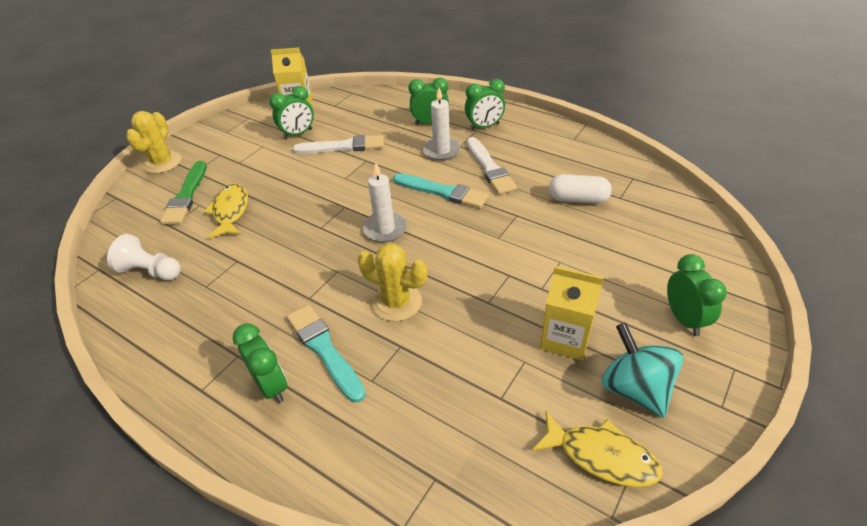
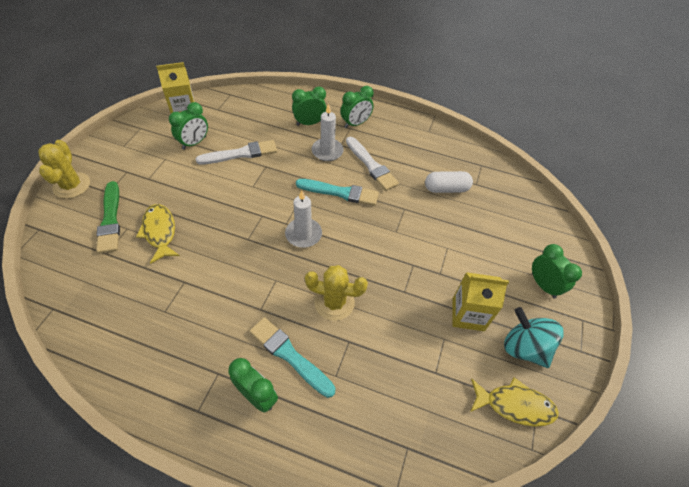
camera: 20 degrees left, 10 degrees up
(150, 271) = (106, 304): white pawn -> none

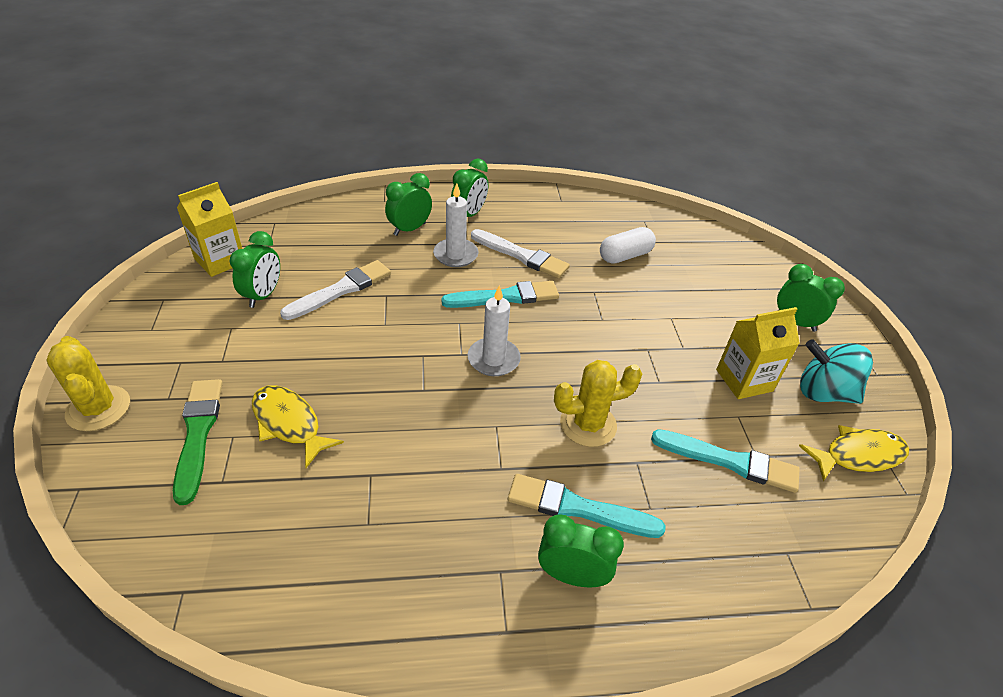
camera: 25 degrees left, 10 degrees down
(110, 220) = (198, 434): green brush -> green brush turned 150 degrees counterclockwise
(413, 368) = (729, 461): none -> turquoise brush

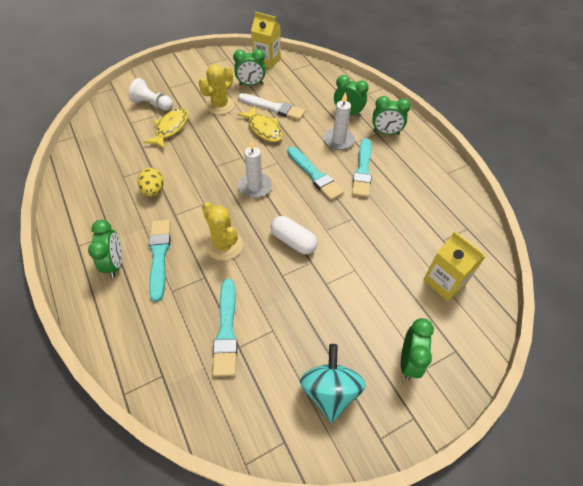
camera: 70 degrees right, 10 degrees up
(98, 408) = (154, 73): yellow cactus -> yellow cactus (220, 105)
(198, 434) = (152, 104): green brush -> white pawn
(432, 484) = (153, 191): none -> yellow egg
(521, 255) = (363, 170): white brush -> turquoise brush
(625, 256) = (408, 226): white capsule -> white capsule (293, 241)
(744, 380) = (312, 329): yellow carton -> yellow carton (444, 282)
(858, 455) = (270, 422): yellow fish -> yellow fish (264, 129)

